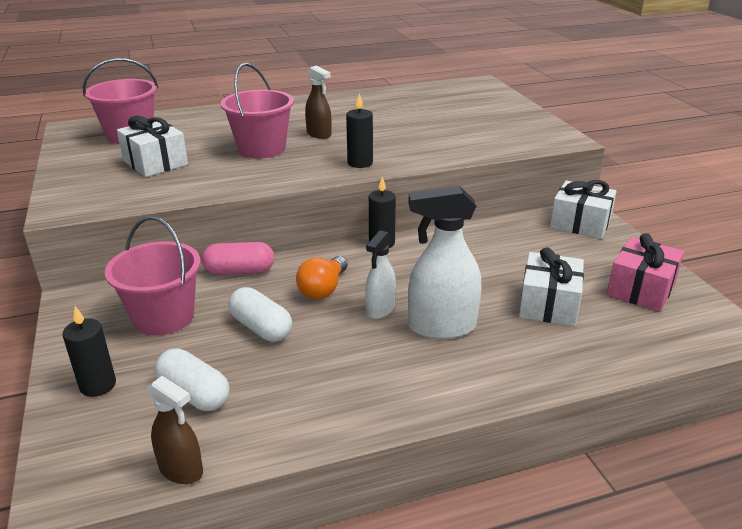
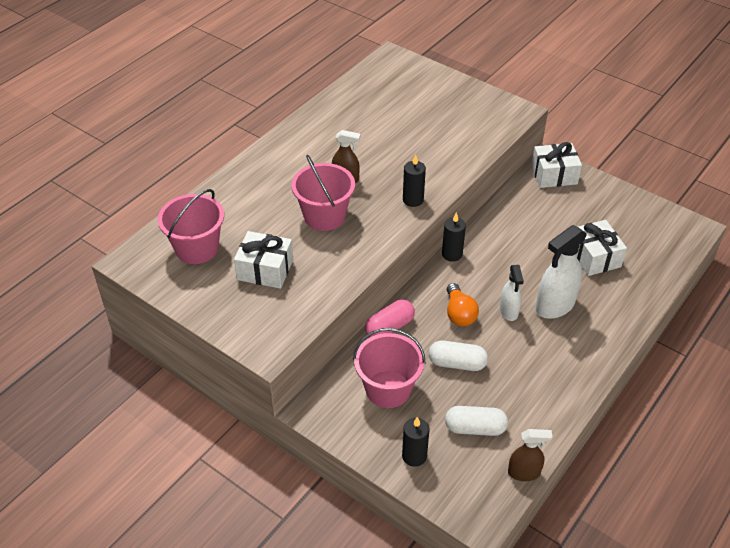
camera: 35 degrees left, 15 degrees up
(641, 289) = (631, 219): pink gift -> none

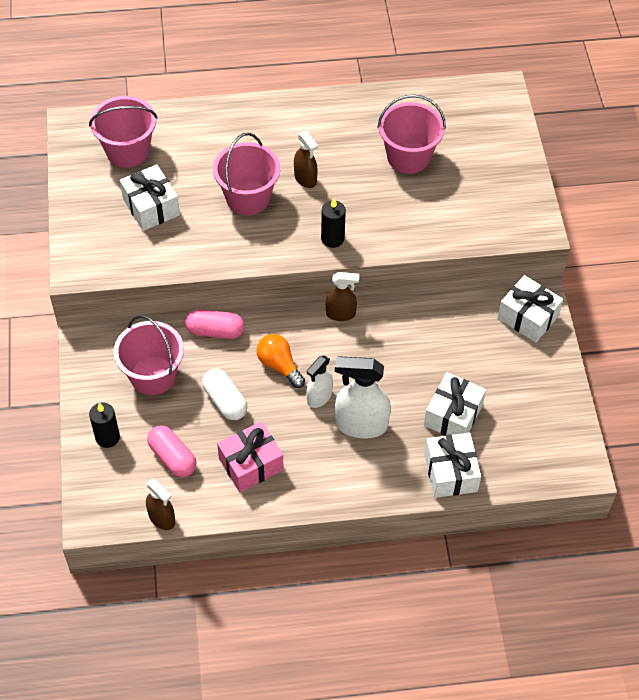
camera: 45 degrees right, 10 degrees up
(391, 125) = (408, 157): none -> pink bucket
(452, 254) = (341, 314): black candle -> brown spray bottle
(459, 313) = (279, 365): orange light bulb -> orange light bulb turned 105 degrees clockwise
(475, 428) = (172, 457): white capsule -> pink capsule
(528, 386) = (251, 464): none -> pink gift
(639, 288) = (450, 472): none -> white gift

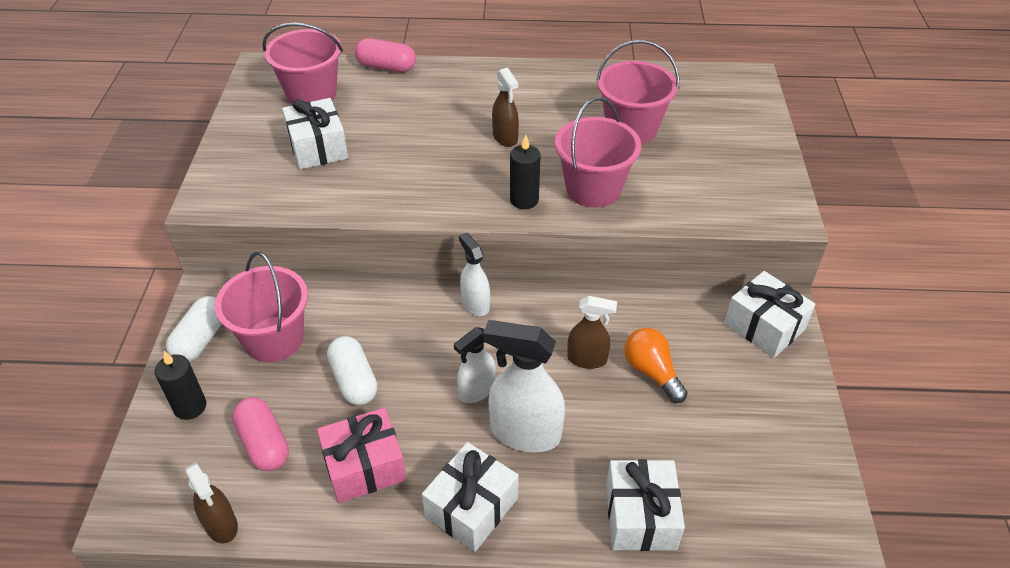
camera: 10 degrees right, 10 degrees down
(95, 383) = (201, 339): none -> white capsule
(215, 331) = (366, 297): pink capsule -> pink capsule (386, 67)
(248, 198) = (433, 149): pink bucket -> pink bucket (593, 189)
(279, 365) = (434, 346): orange light bulb -> orange light bulb (651, 372)
(303, 326) = (475, 304): none -> white spray bottle
(341, 314) = (525, 296): brown spray bottle -> brown spray bottle (587, 359)
(453, 415) = (653, 437): white gift -> white gift (471, 507)

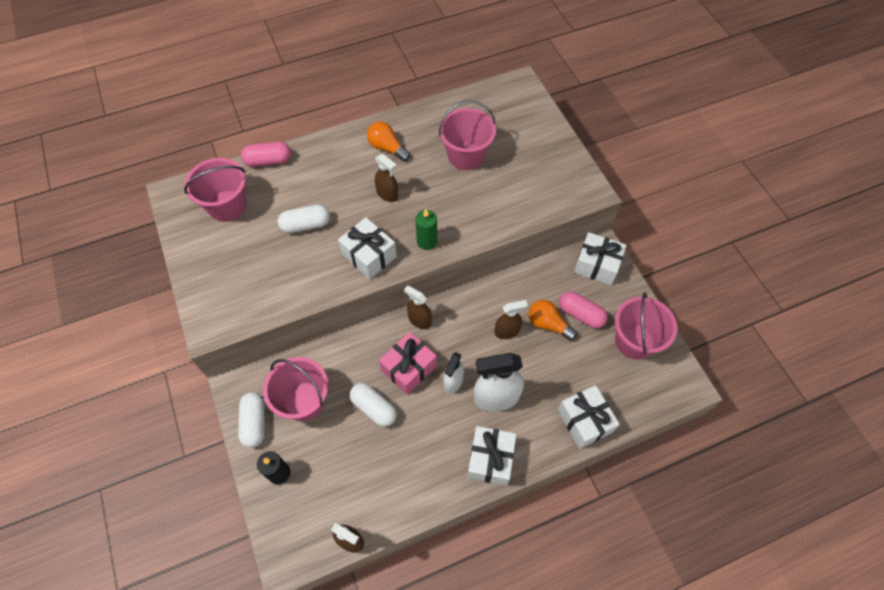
camera: 25 degrees left, 15 degrees up
(264, 443) = (343, 476): pink capsule -> pink capsule (581, 314)
(318, 147) = (261, 252): white gift -> white gift (369, 255)
(364, 466) = (414, 462): pink gift -> pink gift (409, 368)
(386, 138) = (306, 225): none -> white capsule
(475, 304) = (419, 320): white spray bottle -> brown spray bottle
(524, 200) = (427, 241): black candle -> green candle
(534, 93) = (387, 148): none -> orange light bulb
(593, 189) = (466, 215): pink bucket -> pink bucket (634, 341)

